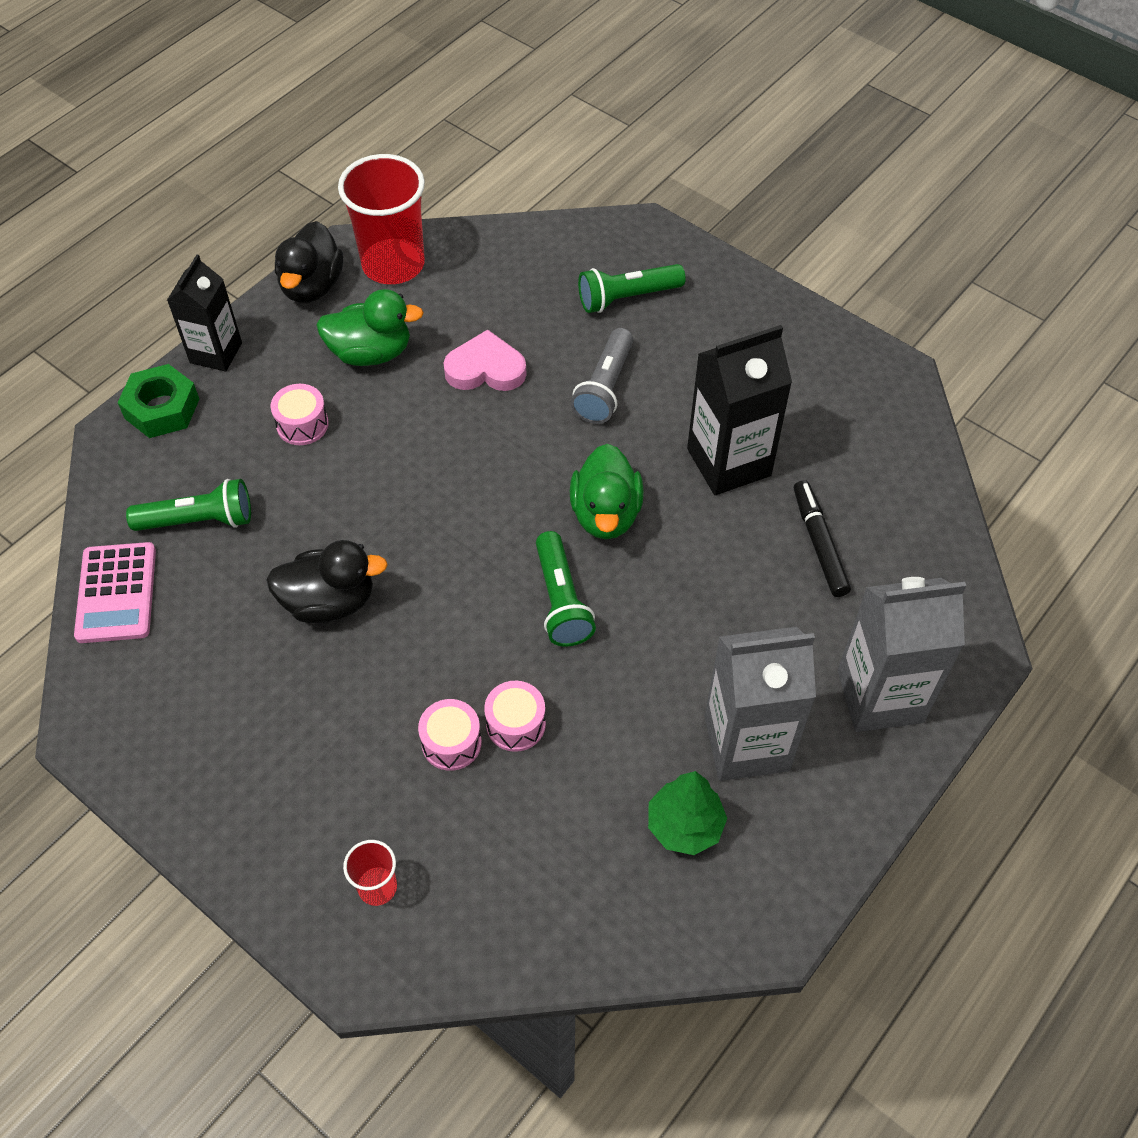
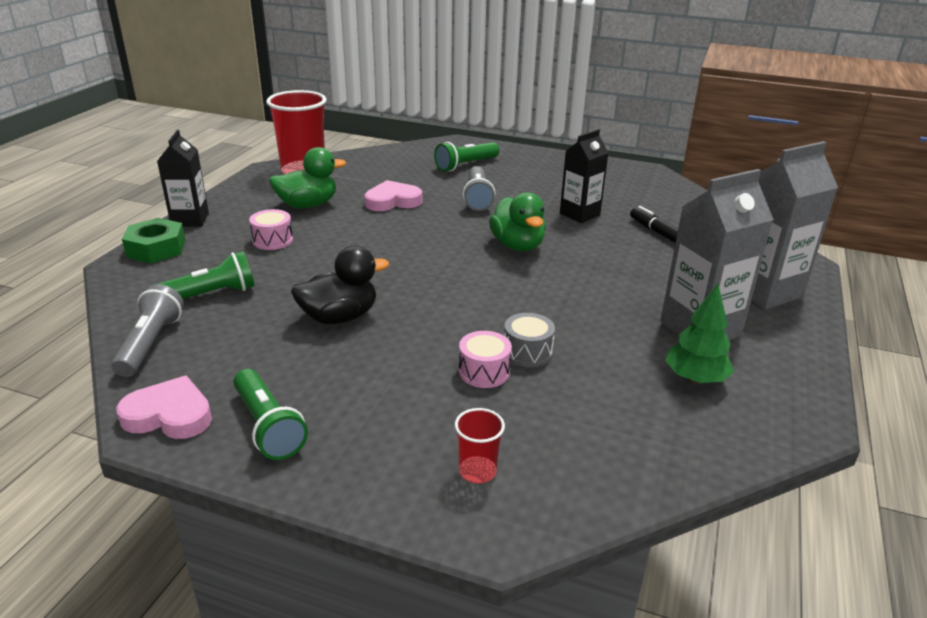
camera: 20 degrees left, 25 degrees down
(110, 714) = (169, 415): none -> pink heart
(116, 593) = (151, 344): pink calculator -> grey flashlight
(312, 286) = (250, 185): black duck -> none
(516, 724) = (527, 352): pink drum -> grey drum
(561, 600) = (516, 287): green flashlight -> green flashlight (268, 426)
(729, 462) = (579, 214): black carton -> black carton, size x0.66

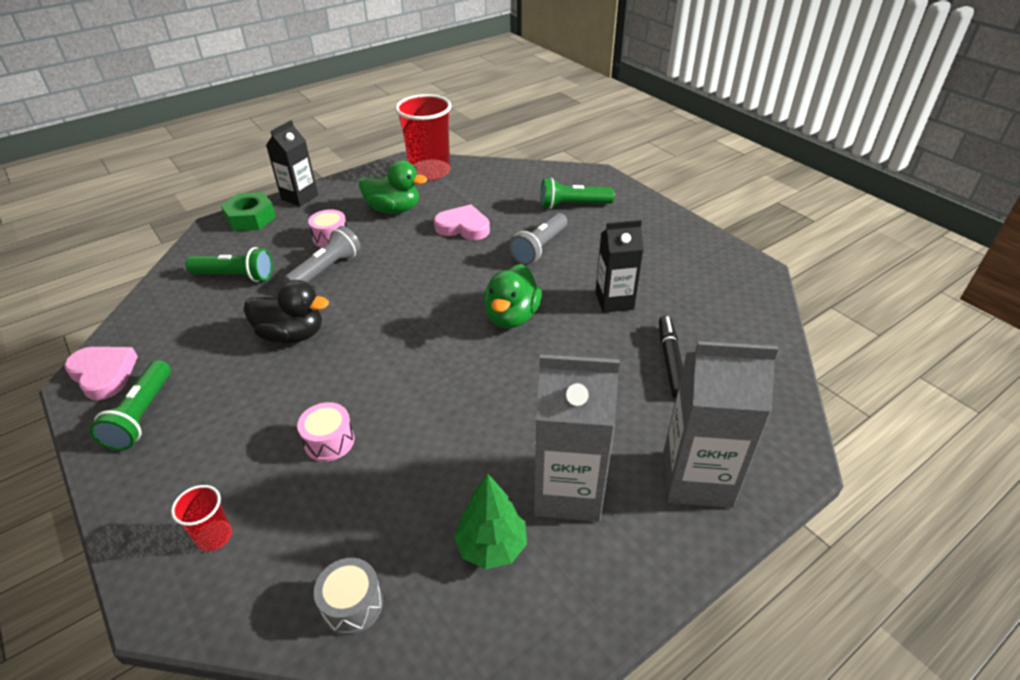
camera: 35 degrees right, 10 degrees up
(151, 344) = (158, 306): grey flashlight -> grey flashlight (327, 269)
(527, 352) = (385, 438): grey drum -> grey drum (352, 605)

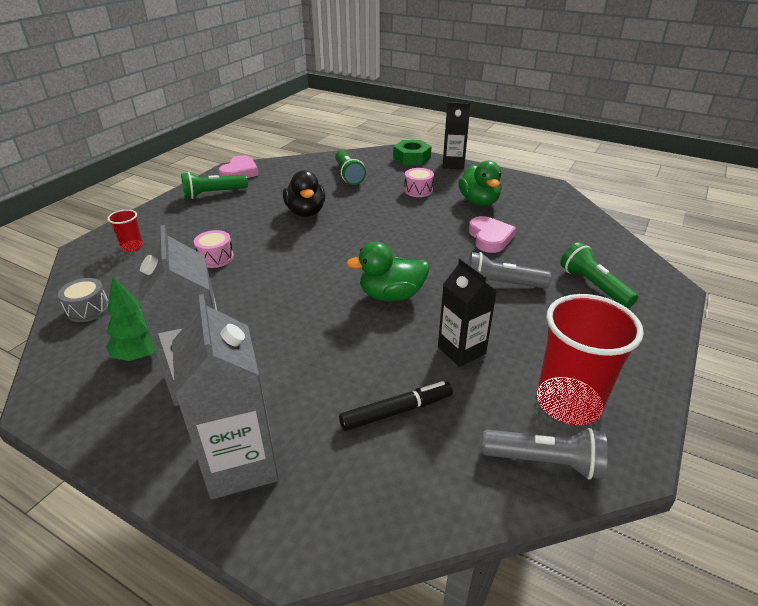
camera: 65 degrees right, 5 degrees down
(327, 269) = (382, 201): grey flashlight -> grey flashlight (545, 462)
(430, 171) = (550, 200): red cup -> red cup (568, 403)

